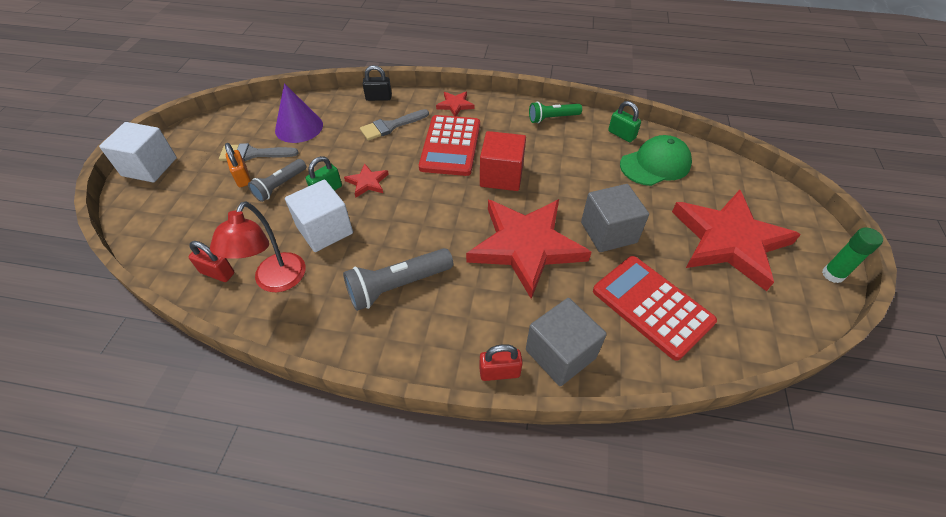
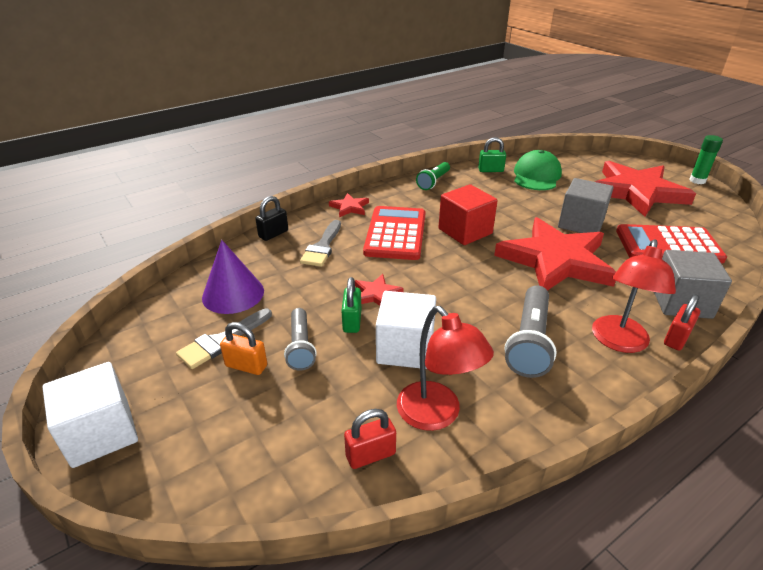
camera: 45 degrees left, 15 degrees down
(450, 146) = (395, 233): red calculator -> red calculator turned 135 degrees counterclockwise
(453, 337) = (618, 342): none -> red lamp

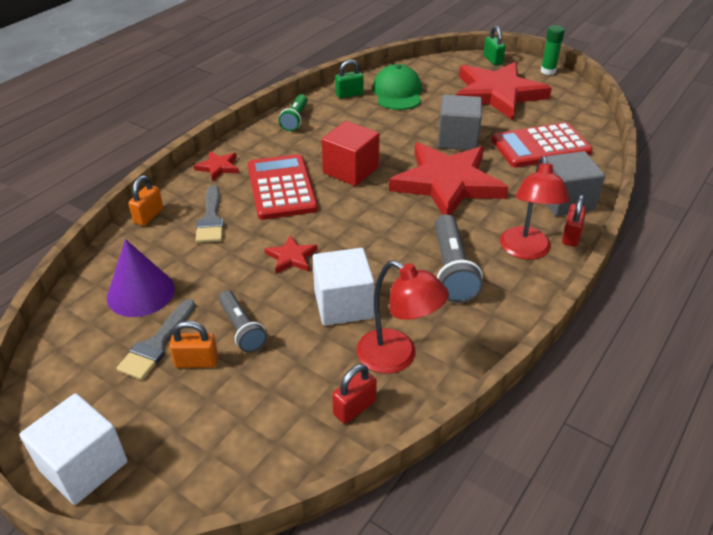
camera: 20 degrees left, 5 degrees up
(273, 234) = (149, 216): black padlock -> orange padlock
(352, 321) = (280, 291): green padlock -> green padlock (492, 60)

